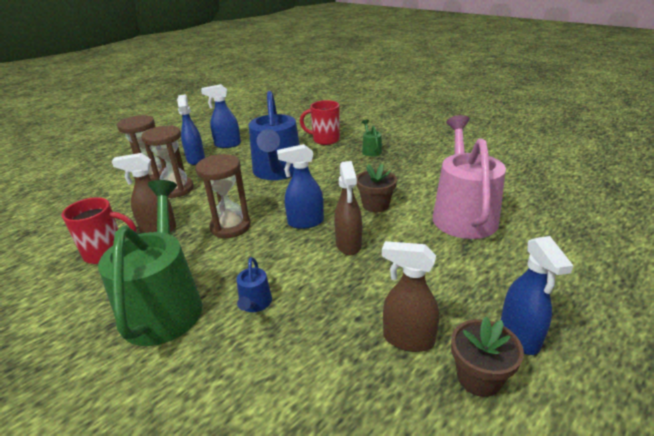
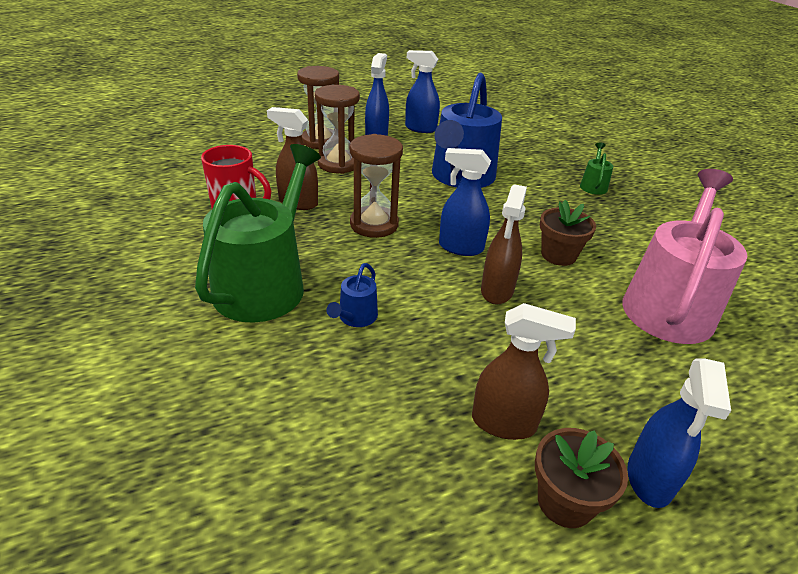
camera: 20 degrees right, 5 degrees up
(325, 140) = (541, 155): red mug -> none
(407, 339) = (504, 423): brown spray bottle -> brown spray bottle turned 150 degrees clockwise

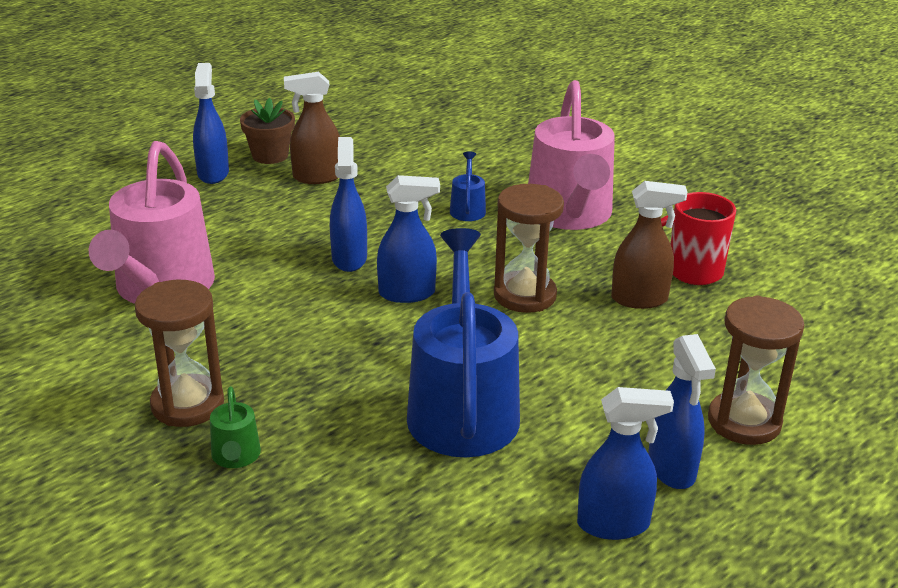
camera: 160 degrees right, 5 degrees down
(265, 284) = (570, 214): green watering can -> pink watering can
(338, 164) = (662, 378): brown hourglass -> brown hourglass (187, 404)
(497, 291) = (349, 258): brown spray bottle -> blue spray bottle
(558, 255) = (287, 313): brown flower pot -> none

